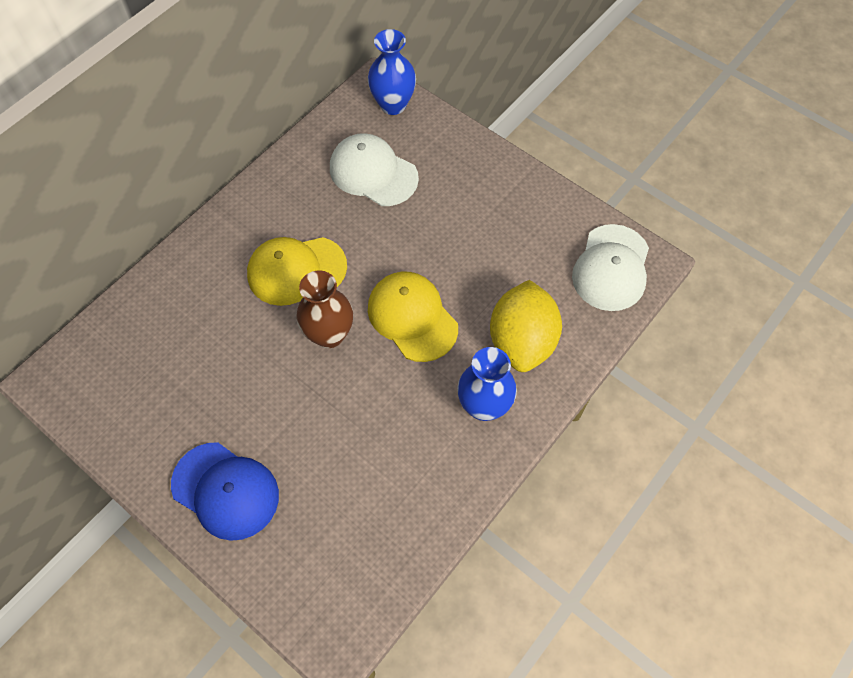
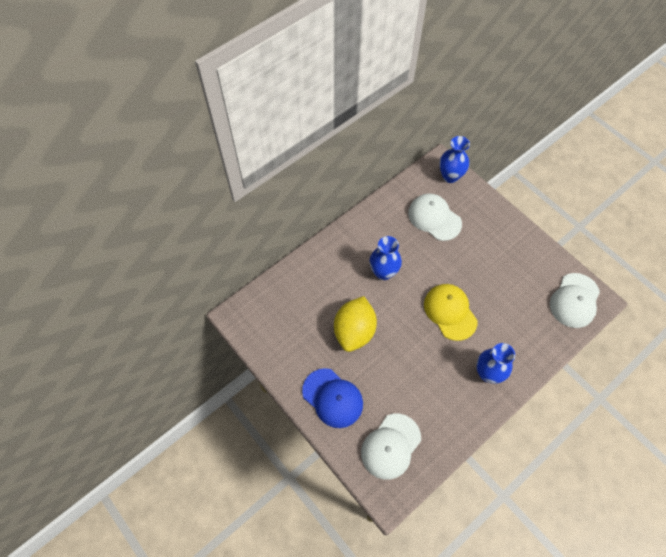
camera: 10 degrees right, 0 degrees up
(296, 270) = (383, 272): yellow cap -> blue vase
(329, 334) = (400, 314): brown vase -> none
(332, 555) = (391, 446): none -> white cap
(522, 341) = (515, 337): yellow lemon -> yellow lemon (354, 331)

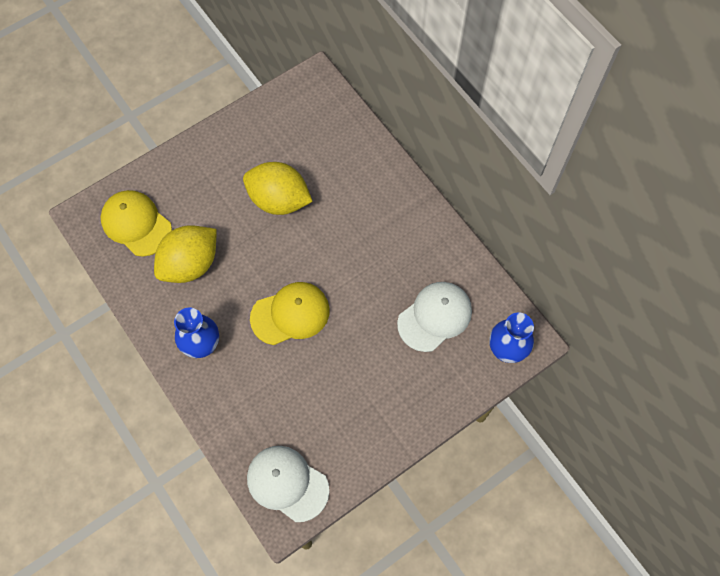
camera: 95 degrees right, 5 degrees up
(332, 398) = (201, 170): blue cap -> none
(383, 272) = (356, 241): blue vase -> none
(391, 446) = (136, 224): white cap -> yellow cap
(421, 393) = (190, 264): none -> yellow lemon

